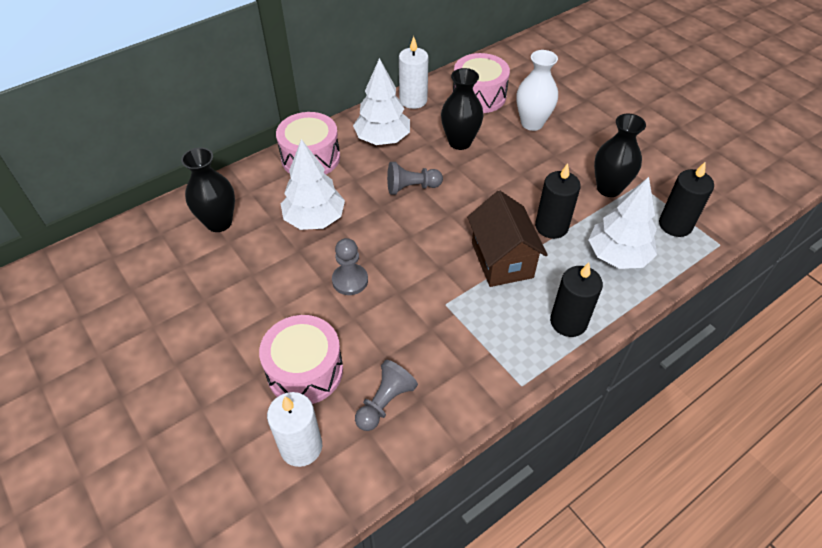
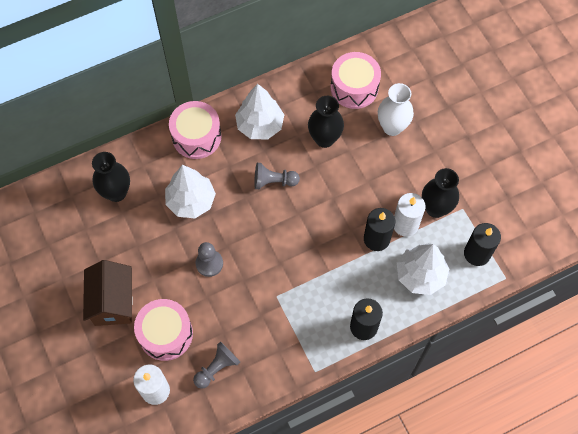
camera: 10 degrees right, 15 degrees up
(413, 100) = (295, 84): white candle -> white candle (405, 224)
(502, 260) = (329, 264): brown house -> brown house (113, 302)

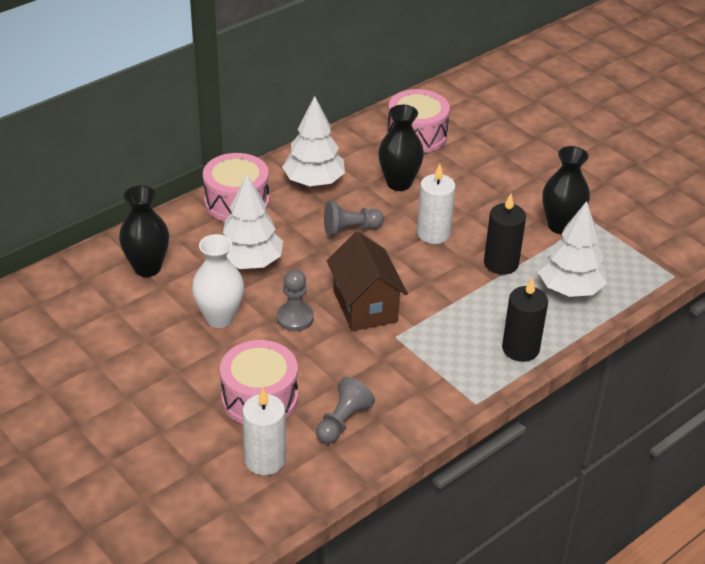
camera: 15 degrees left, 25 degrees down
(113, 302) = (175, 376): brown house -> brown house (365, 306)
(392, 127) = (477, 162): white vase -> white vase (220, 318)
(405, 224) = (530, 245): white candle -> white candle (433, 233)
(477, 253) = (629, 259): black candle -> none

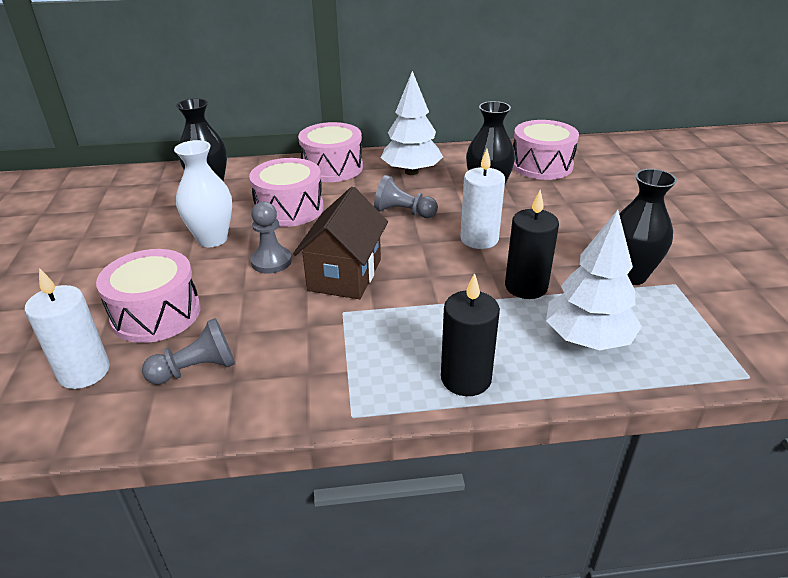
camera: 35 degrees right, 5 degrees down
(250, 262) = (289, 209): white tree -> pink drum

